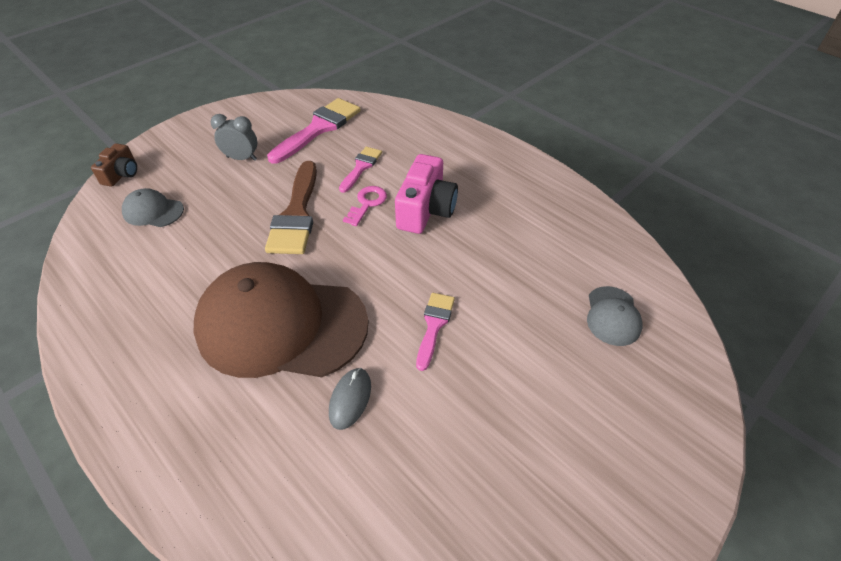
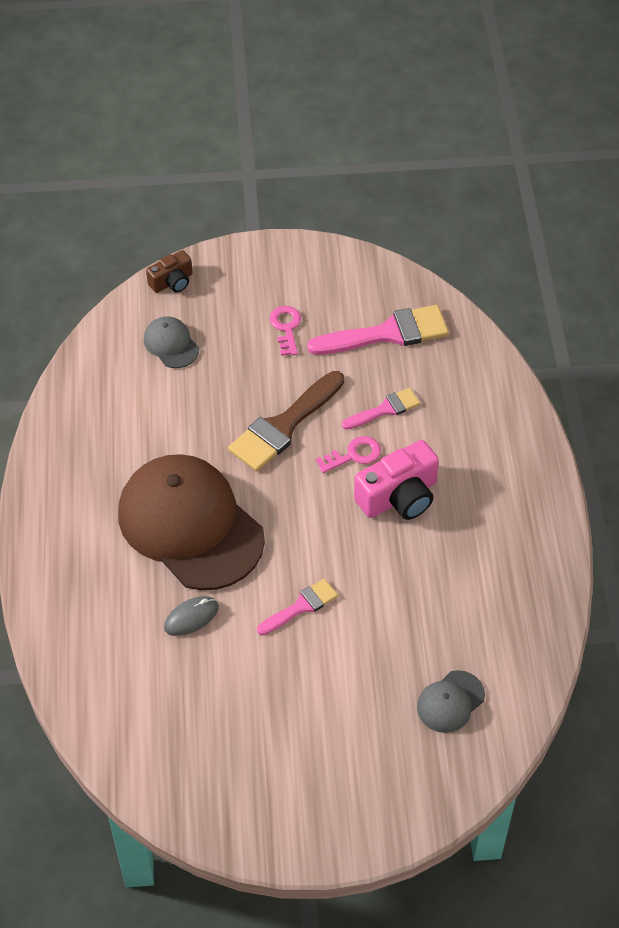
camera: 40 degrees right, 5 degrees up
(241, 158) = (286, 328): grey clock -> pink key

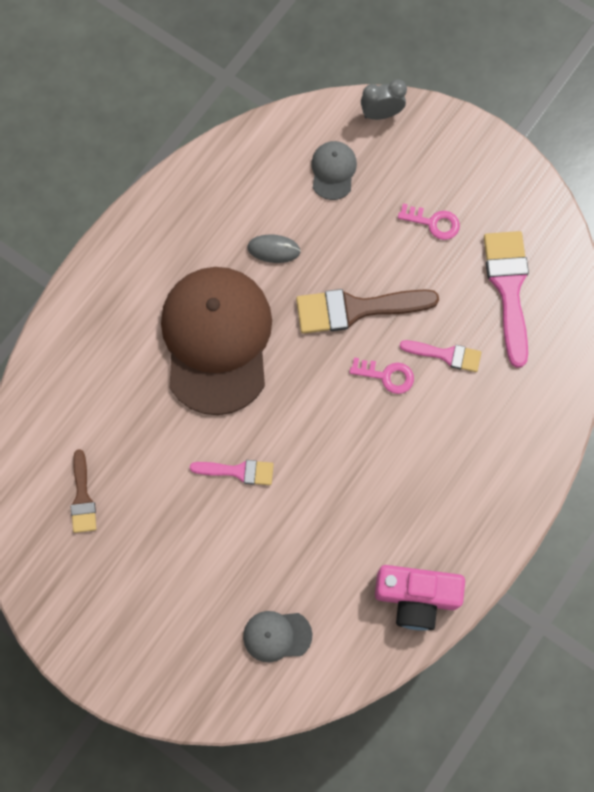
camera: 40 degrees right, 20 degrees up
(172, 282) = (381, 114): brown camera -> grey clock
(187, 723) = (82, 497): none -> brown brush
(191, 617) = (154, 416): grey mouse -> grey mouse (273, 249)
(286, 328) = (433, 222): pink key -> pink key turned 75 degrees clockwise
(387, 333) = (508, 288): pink brush -> pink brush turned 120 degrees counterclockwise
(399, 496) = (389, 439): pink camera -> pink camera (416, 597)

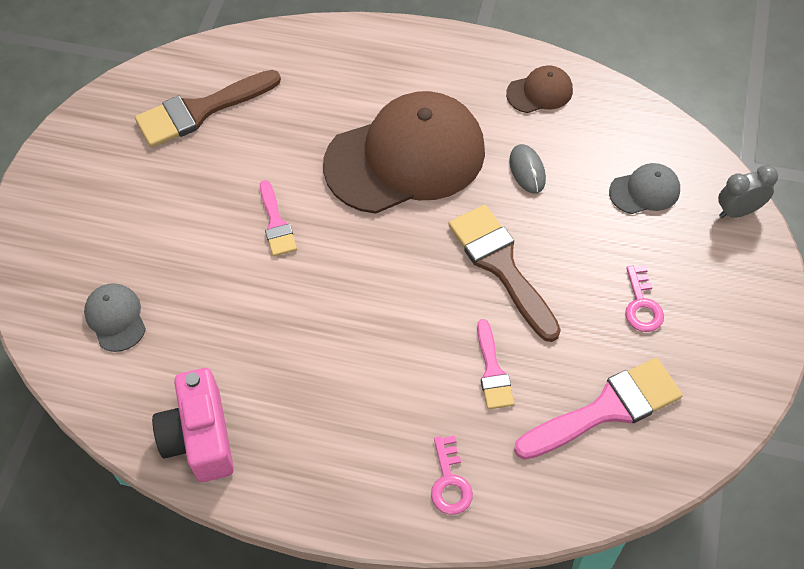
camera: 70 degrees right, 15 degrees down
(82, 497) = (200, 111): brown brush -> brown brush, size x1.76
(198, 204) = (540, 92): none -> brown cap
(381, 114) = (738, 211): grey clock -> grey clock turned 75 degrees counterclockwise
(386, 376) = (440, 320): pink key -> pink key (449, 481)

